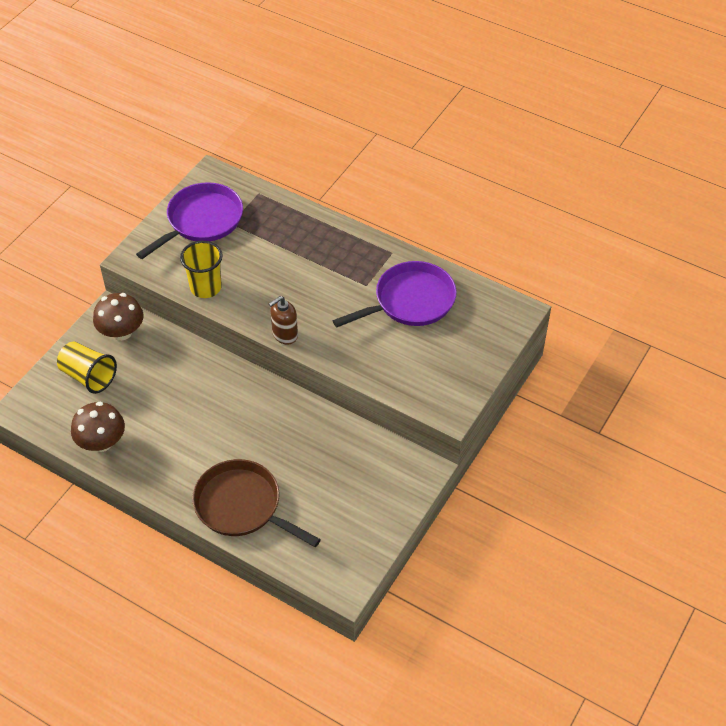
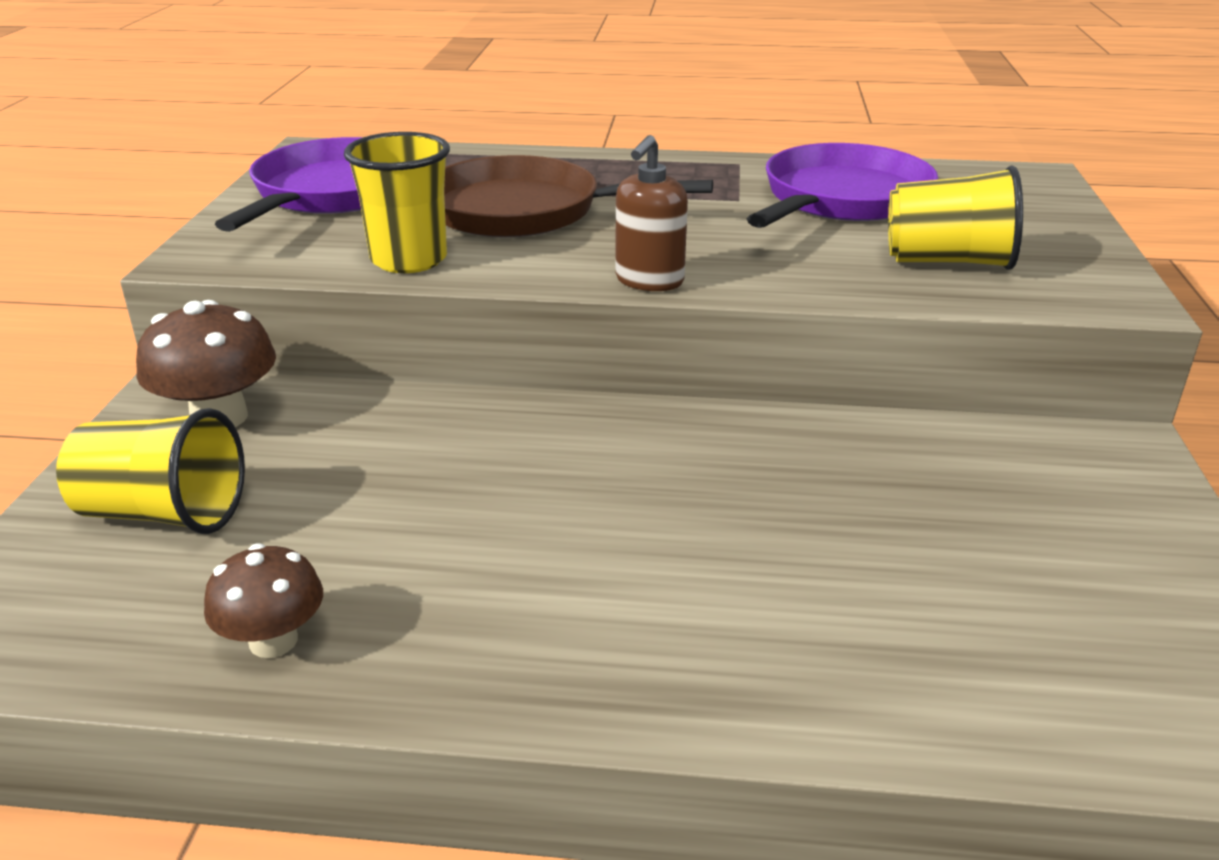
camera: 25 degrees left, 20 degrees down
(102, 442) = (273, 641): brown mushroom -> brown mushroom, size x0.65
(242, 506) = (803, 654): brown pan -> brown pan (524, 211)
(409, 364) = (948, 262): none -> yellow cup

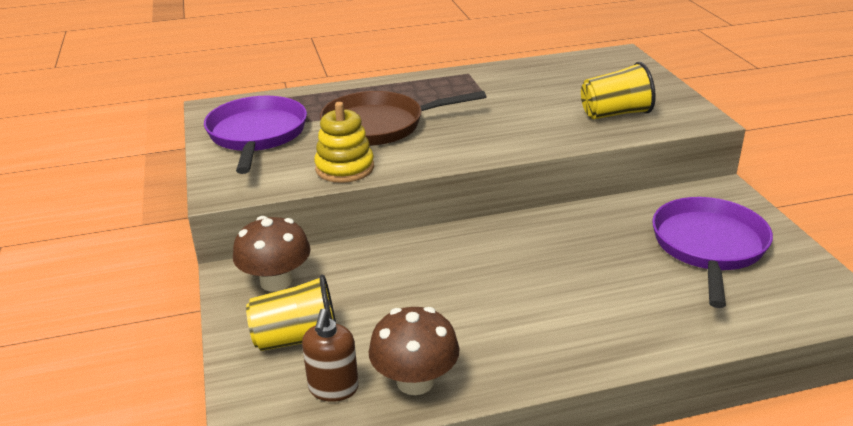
camera: 20 degrees left, 0 degrees up
(273, 641) = (415, 381): brown mushroom -> brown mushroom, size x1.53
(409, 260) = (345, 168): yellow cup -> yellow stacking toy
(649, 281) = (482, 154): brown soap dispenser -> brown soap dispenser (333, 389)
(842, 199) = (539, 86): purple pan -> purple pan (709, 247)

